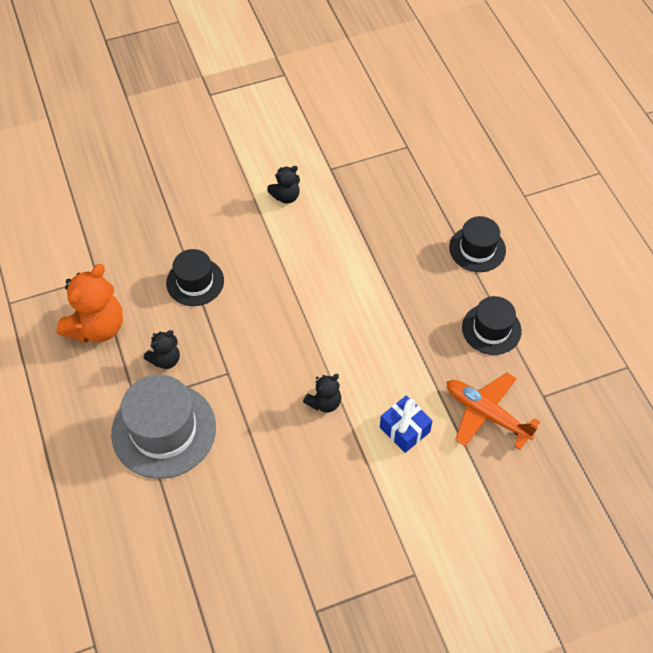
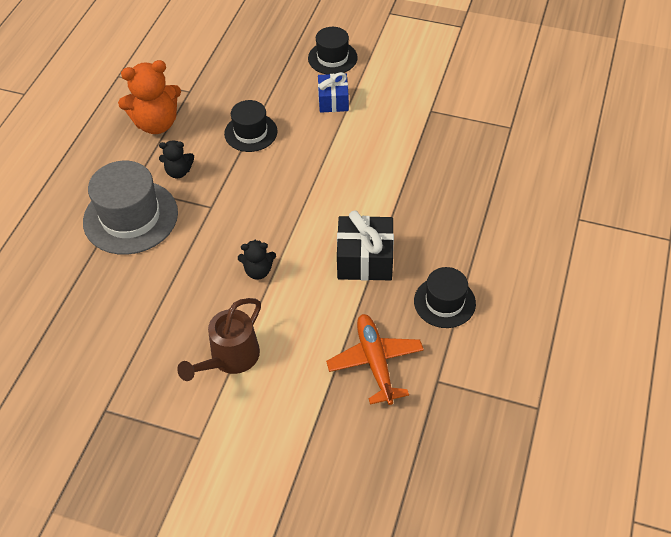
camera: 40 degrees right, 5 degrees down
(286, 196) = (376, 111): black teddy bear -> none
(374, 493) = (229, 359): none -> brown watering can
(400, 334) = (365, 260): none -> black gift
(404, 429) = (298, 330): blue gift -> blue gift (333, 101)
(477, 249) = (494, 235): black hat -> black hat (332, 58)

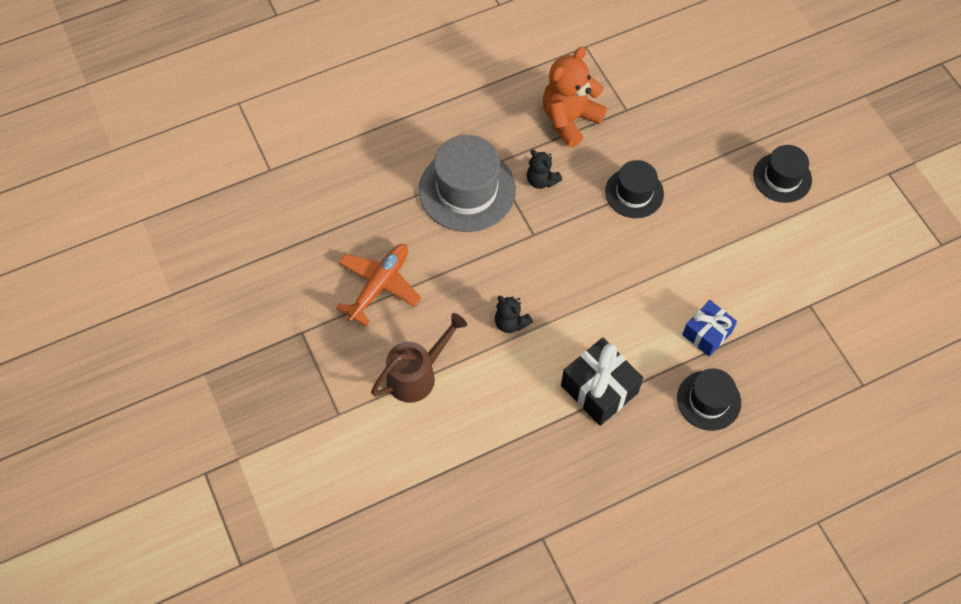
camera: 45 degrees right, 10 degrees up
(156, 123) = (569, 119): orange teddy bear -> orange teddy bear turned 105 degrees clockwise
(229, 359) = (417, 374): brown watering can -> brown watering can turned 150 degrees clockwise
(333, 101) = (735, 221): blue gift -> blue gift (707, 333)
(375, 362) = (514, 478): orange plane -> orange plane (379, 286)
(444, 302) = (620, 483): black hat -> black hat (708, 400)

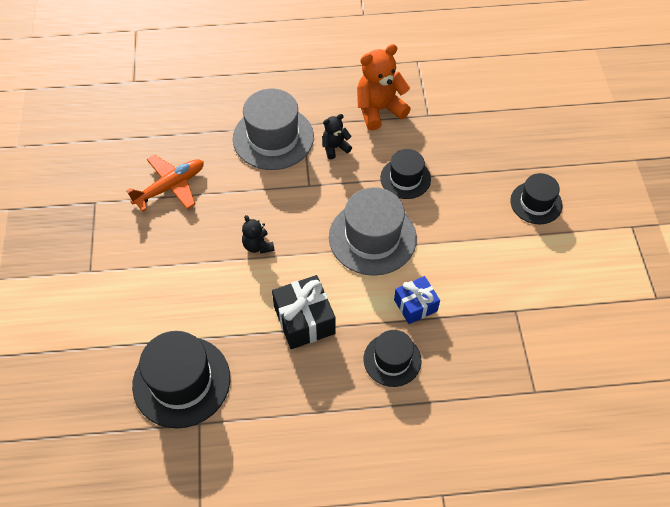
camera: 20 degrees right, 5 degrees down
(417, 374) = (165, 261): brown watering can -> none
(501, 500) = (181, 381): none -> black hat
(541, 180) = (335, 147): black teddy bear -> black teddy bear turned 90 degrees clockwise
(629, 273) = (372, 237): none -> grey hat

